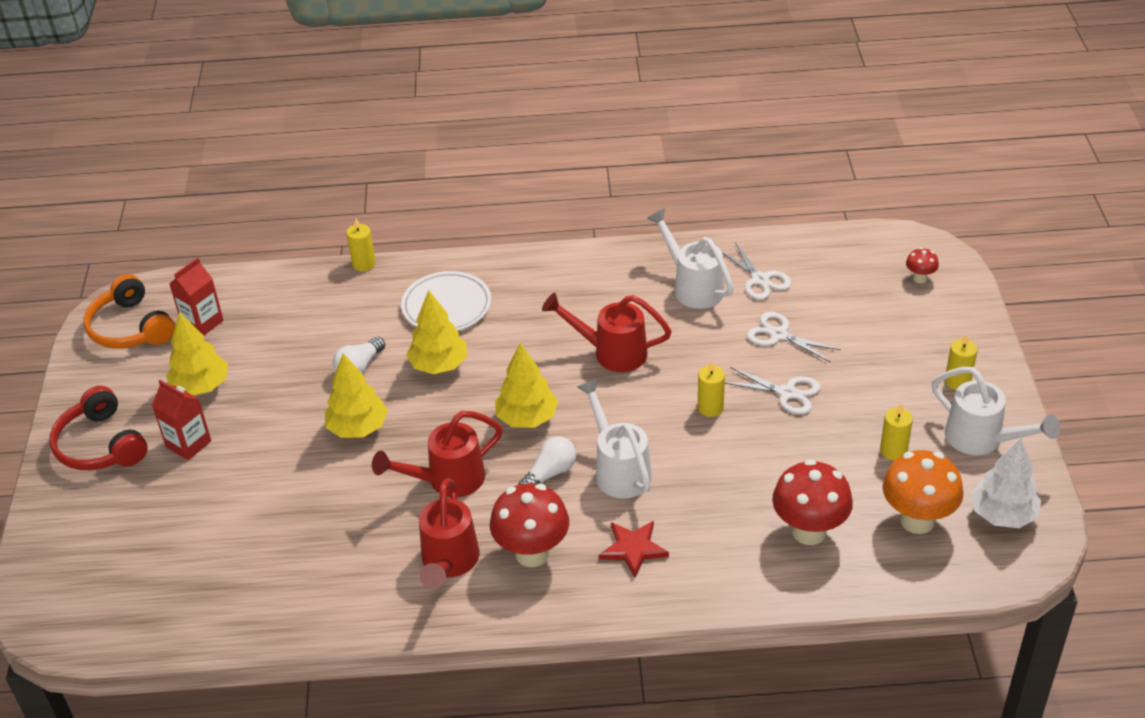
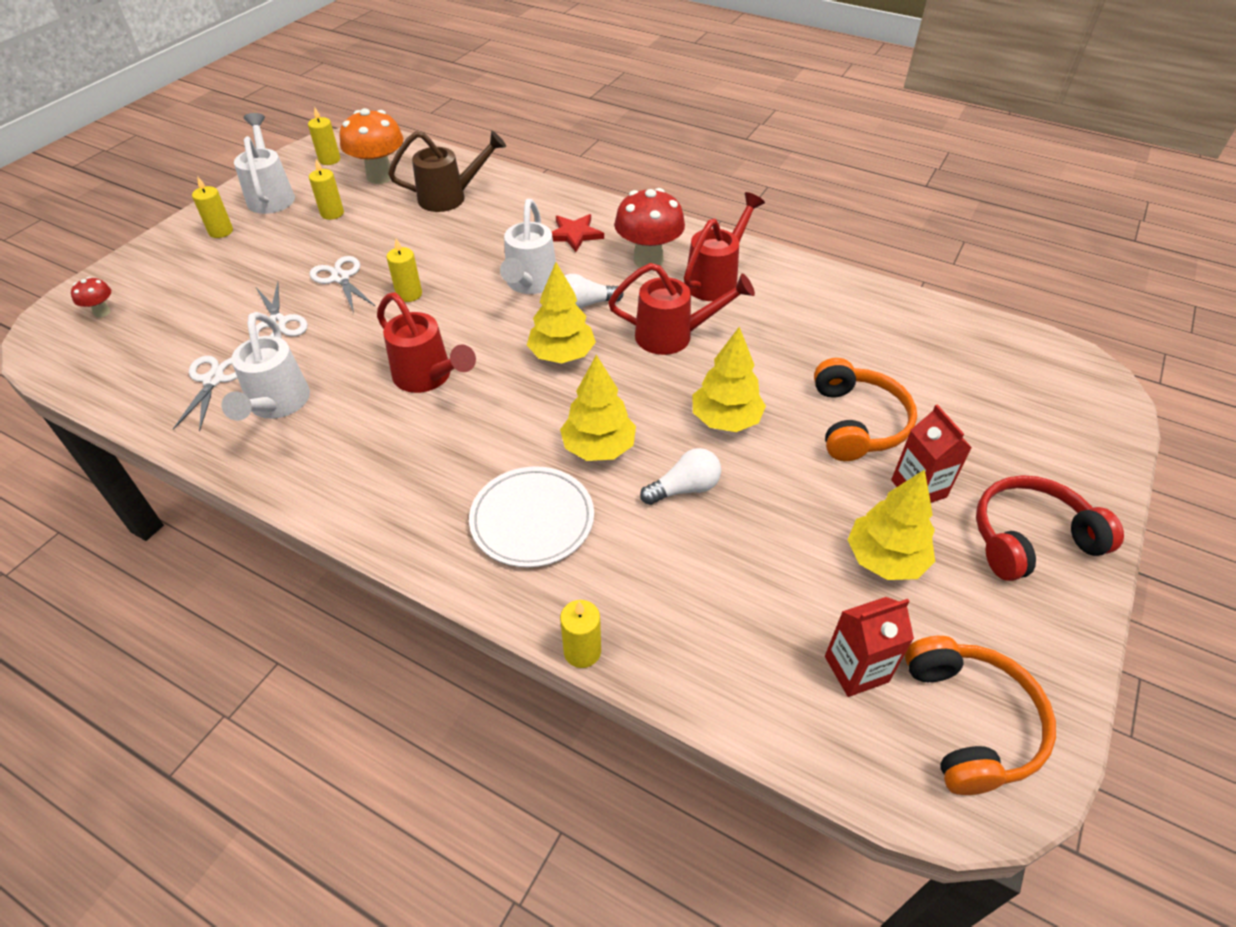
camera: 150 degrees left, 5 degrees up
(100, 445) = (1030, 538): red headphones -> red headphones turned 105 degrees counterclockwise
(251, 475) = (857, 423): none -> orange headphones
(809, 531) = (451, 197): red mushroom -> brown watering can
(1002, 515) = (329, 160): white tree -> yellow candle

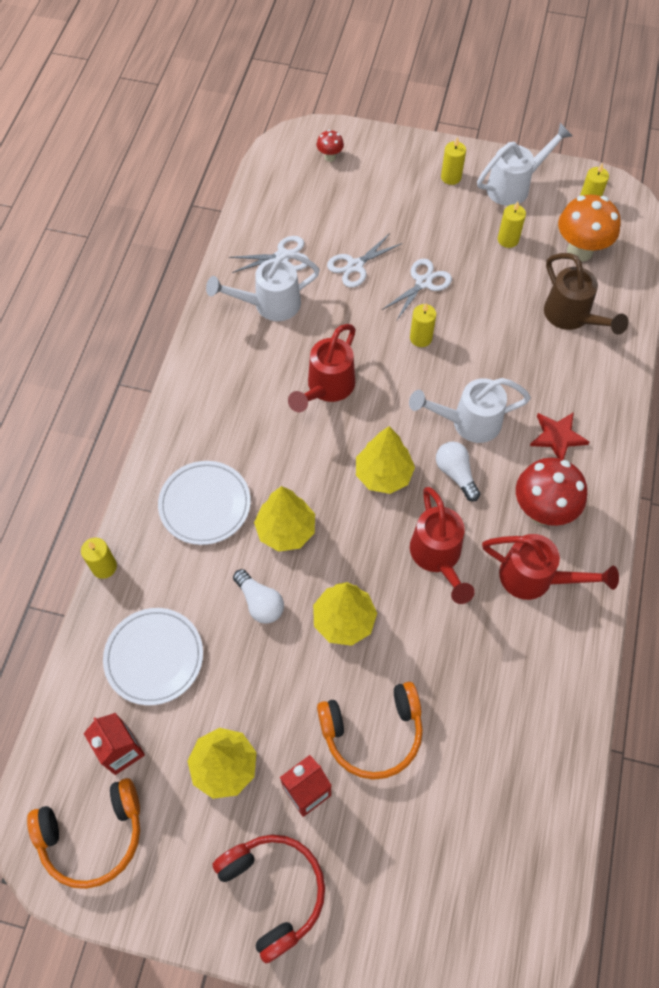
camera: 75 degrees right, 15 degrees up
(732, 610) = (154, 657): none -> white plate

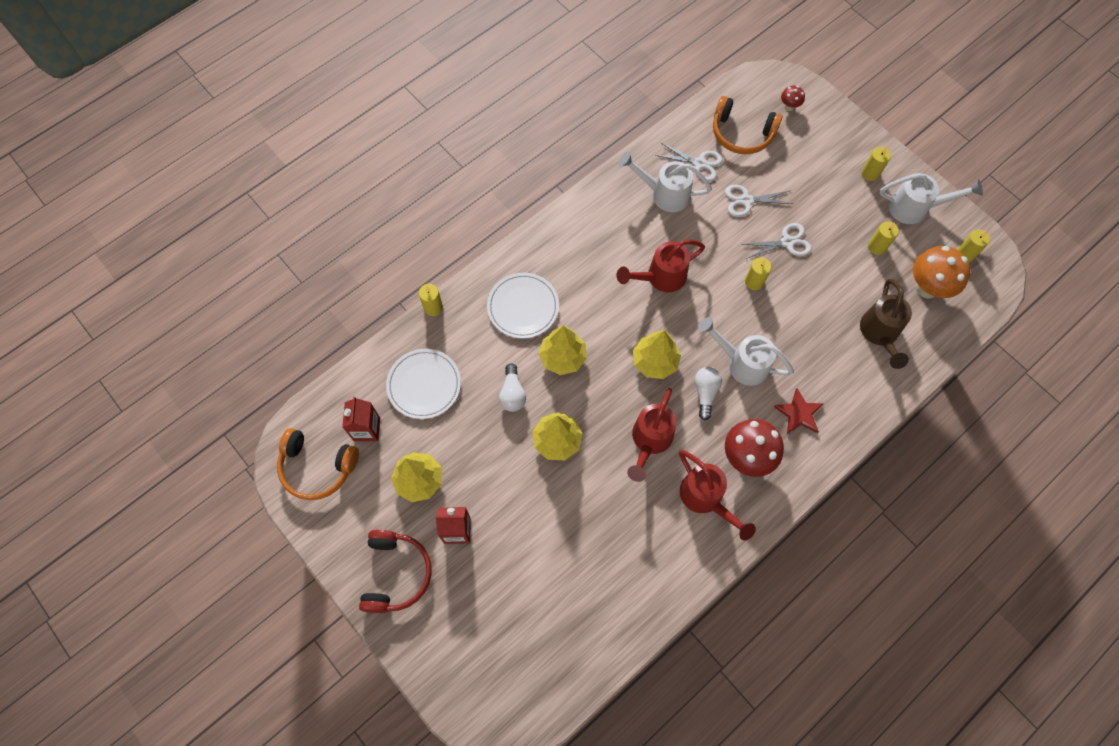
camera: 35 degrees right, 5 degrees up
(373, 733) = (523, 523): orange headphones -> orange headphones (741, 134)

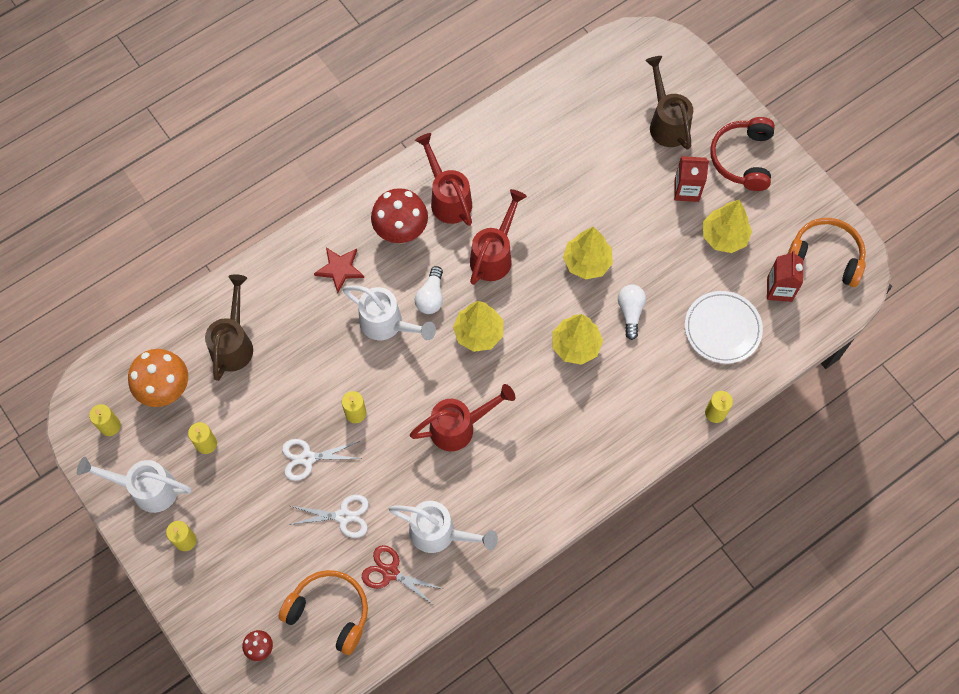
camera: 175 degrees left, 0 degrees up
(479, 613) = (666, 122): none -> brown watering can
(523, 307) = (616, 405): white plate -> none
(699, 164) = (390, 572): white scissors -> red scissors

